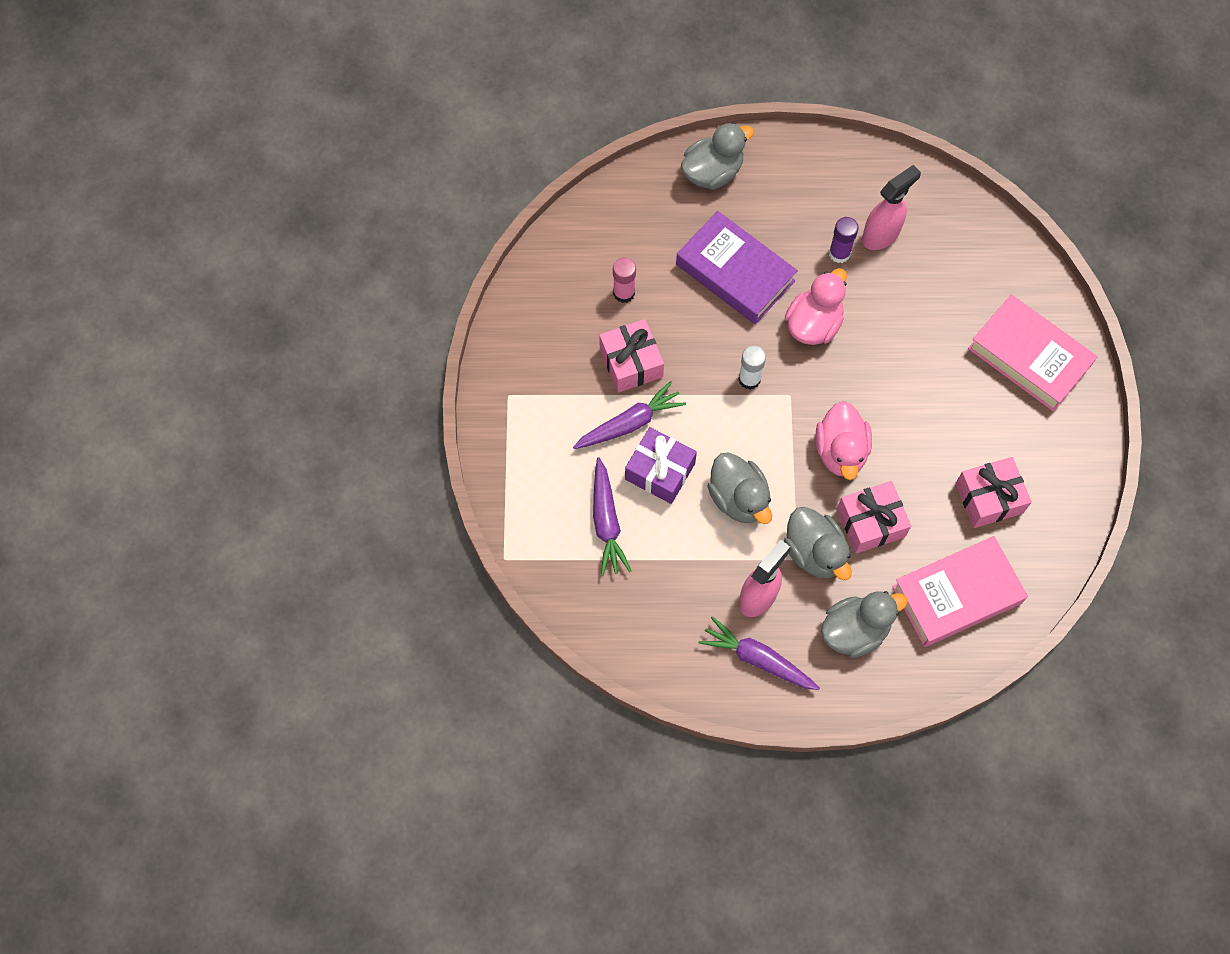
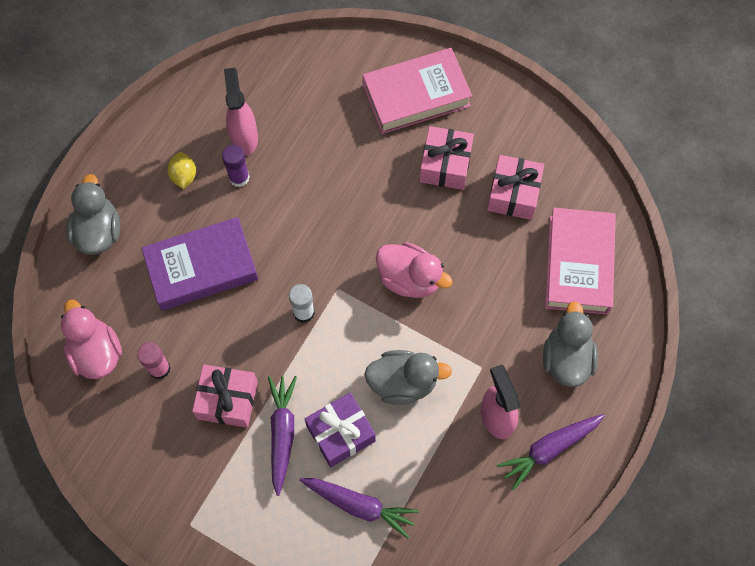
camera: 60 degrees left, 0 degrees up
(809, 208) = (184, 176): none -> yellow lemon
(813, 324) = (287, 234): pink duck -> pink duck (96, 353)
(814, 552) = (484, 350): grey duck -> none
(871, 522) = (483, 292): pink gift -> pink gift (445, 165)

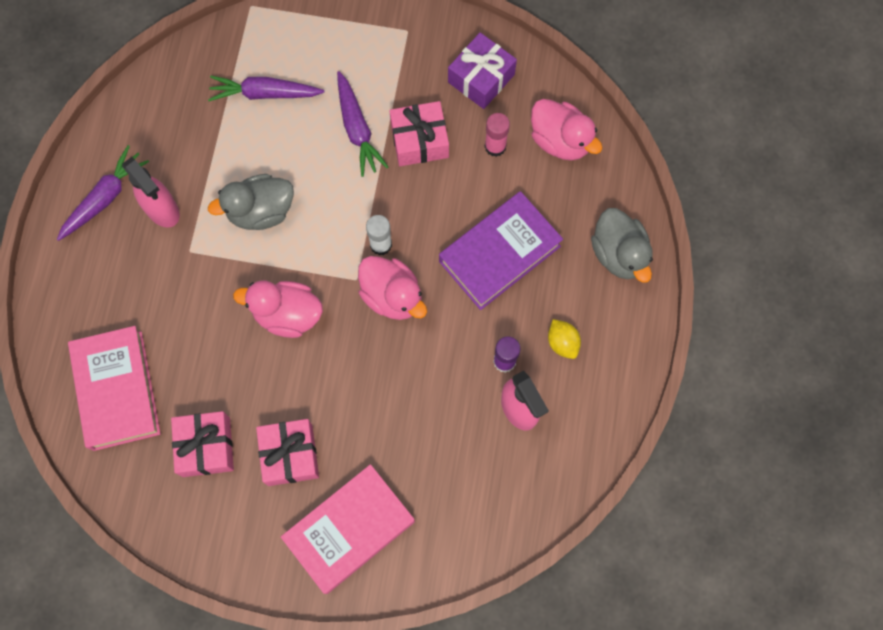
camera: 160 degrees right, 5 degrees up
(311, 263) = (392, 296): none -> pink duck
(341, 433) = (303, 147): purple gift -> purple gift (481, 78)
(566, 358) = (108, 288): grey duck -> none

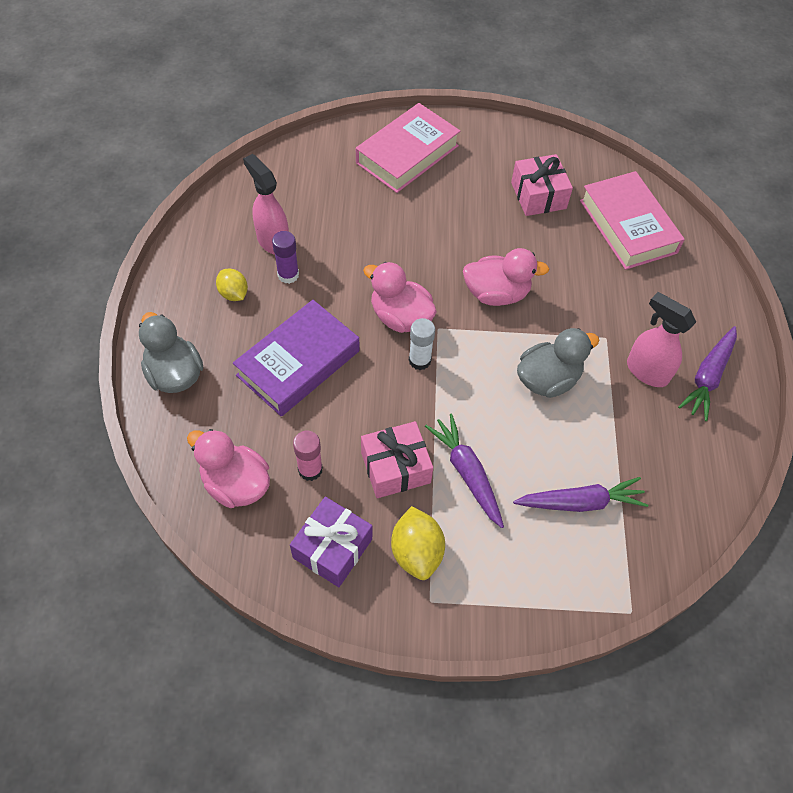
camera: 170 degrees right, 15 degrees down
(290, 455) = (467, 196): pink gift -> none
(412, 68) = (416, 552): none -> yellow lemon

